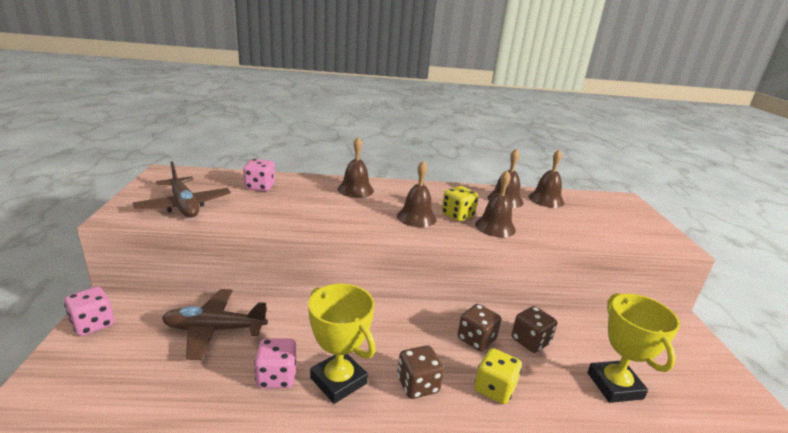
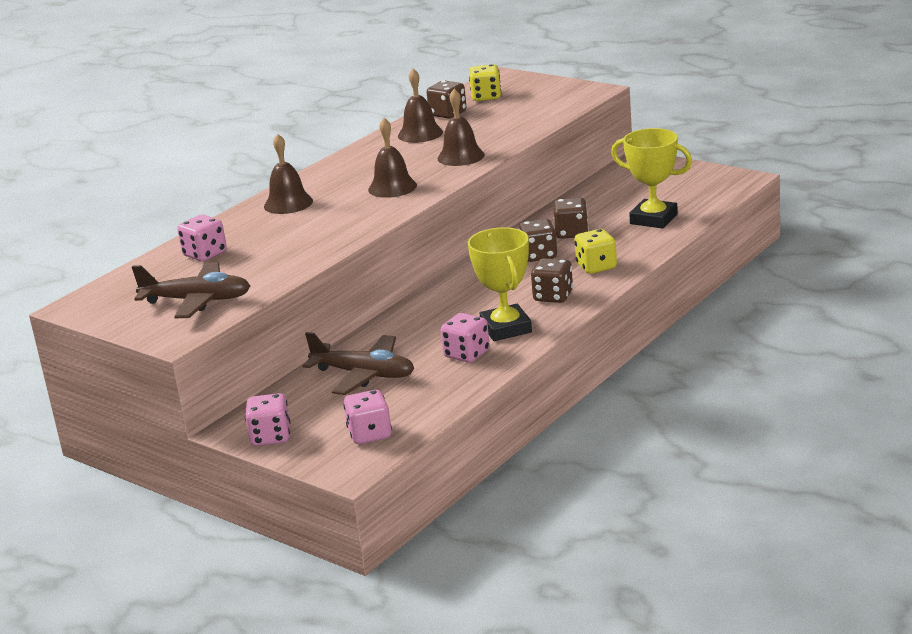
camera: 45 degrees left, 0 degrees up
(102, 381) = (370, 434): none -> pink dice
(214, 329) = (364, 375): brown plane -> brown plane turned 105 degrees counterclockwise
(338, 381) = (506, 328): yellow trophy -> yellow trophy turned 75 degrees clockwise
(457, 215) = (417, 167): yellow dice -> yellow dice (486, 97)
(546, 199) = (448, 114): brown bell -> brown dice

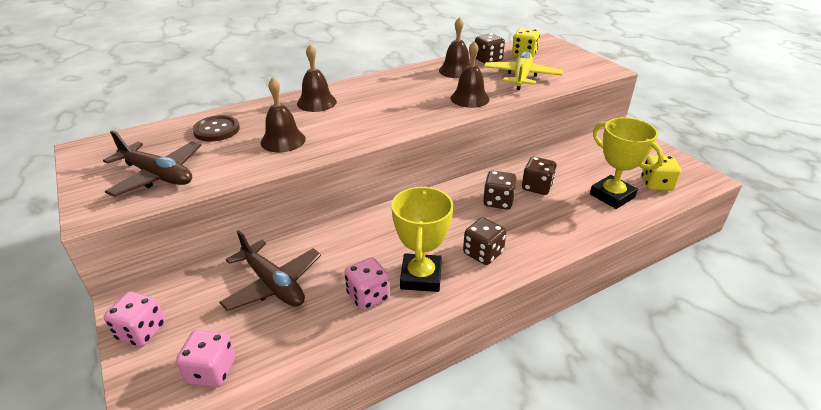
camera: 20 degrees right, 10 degrees up
(205, 254) = (216, 130): pink dice -> brown button
(392, 187) = (398, 111): brown bell -> brown bell (283, 140)
(502, 122) = (521, 77): none -> yellow plane
(596, 267) = (538, 232): yellow dice -> yellow dice (656, 184)

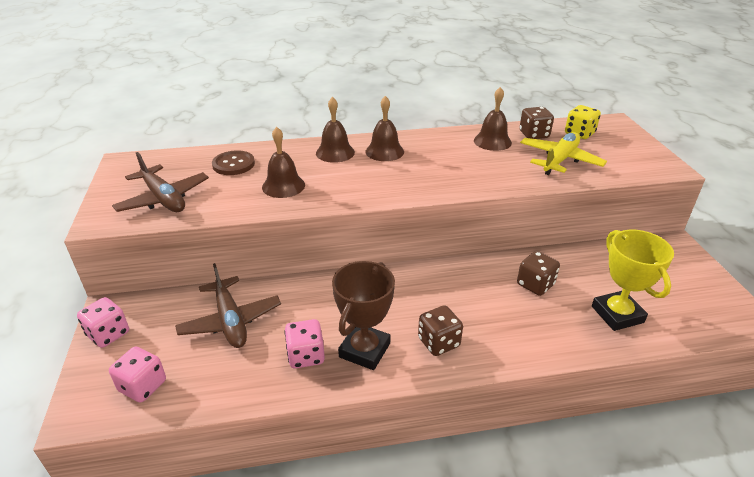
camera: 20 degrees right, 0 degrees up
(421, 277) = (364, 350): yellow trophy -> brown trophy
(469, 98) = (488, 175): brown bell -> brown bell (384, 151)
(498, 201) = (484, 291): brown dice -> none
(656, 184) = (680, 314): yellow dice -> none

